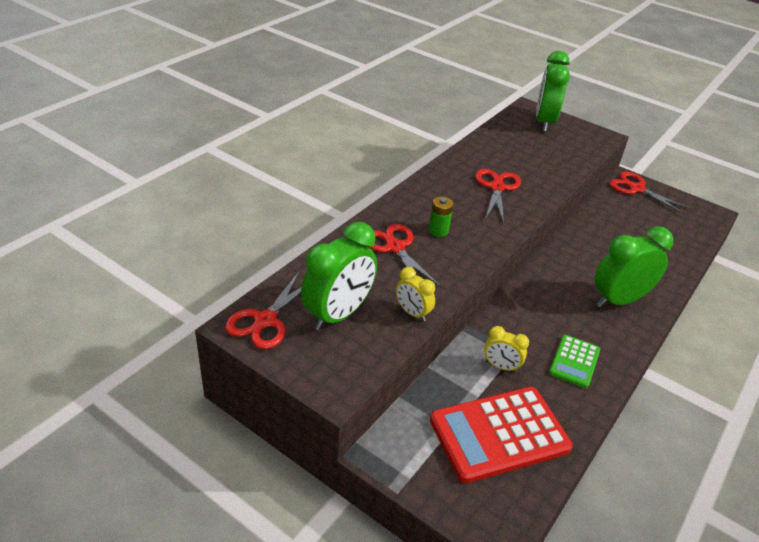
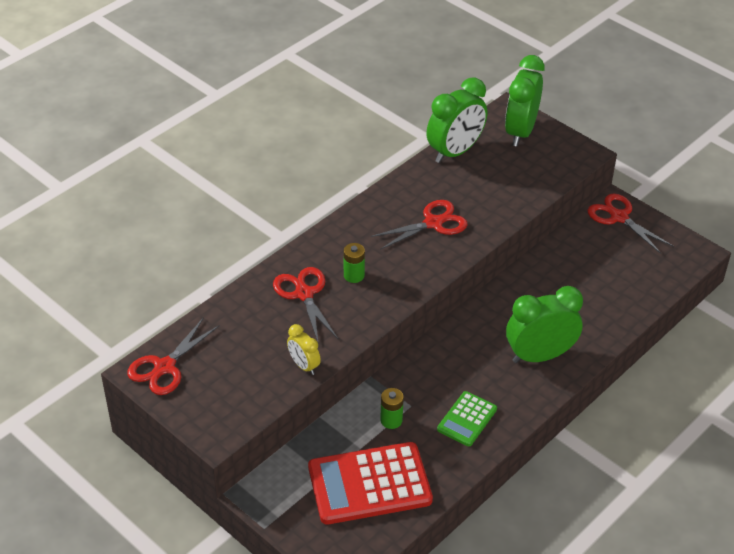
camera: 10 degrees right, 5 degrees up
(338, 314) = (233, 364): green clock -> green clock (455, 152)
(497, 187) = (433, 223): red scissors -> red scissors turned 45 degrees clockwise
(501, 366) = (391, 420): yellow clock -> green battery

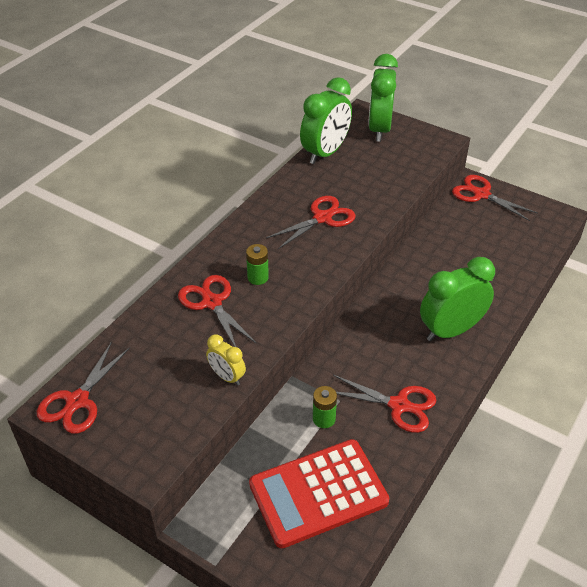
camera: 10 degrees left, 0 degrees up
(467, 419) = (399, 405): green calculator -> red scissors

